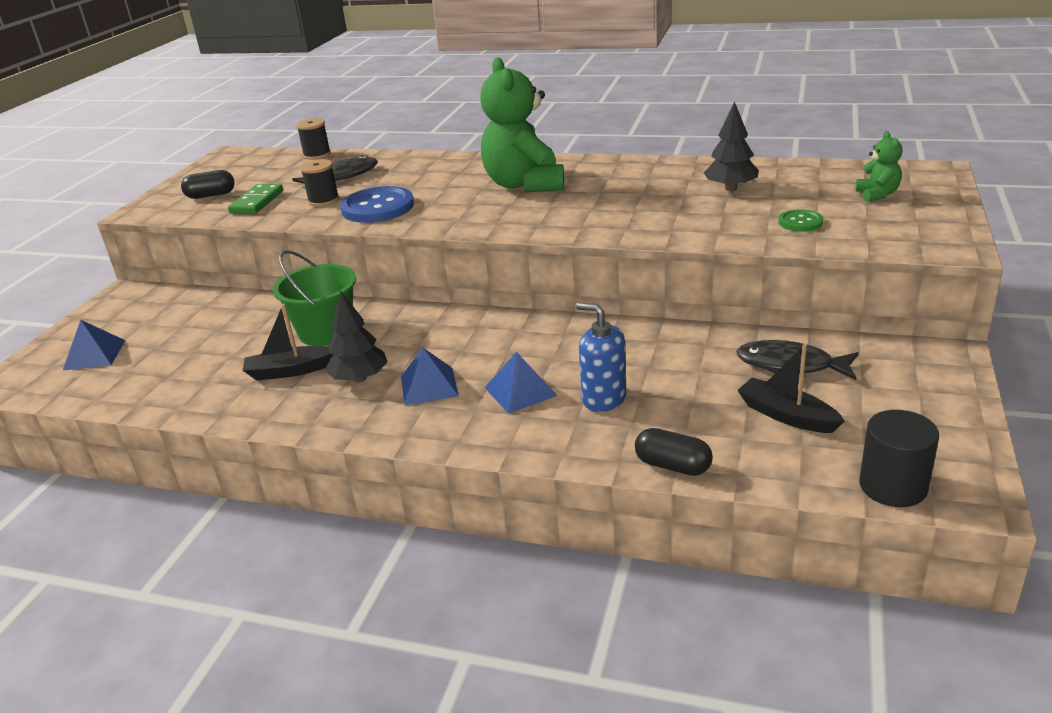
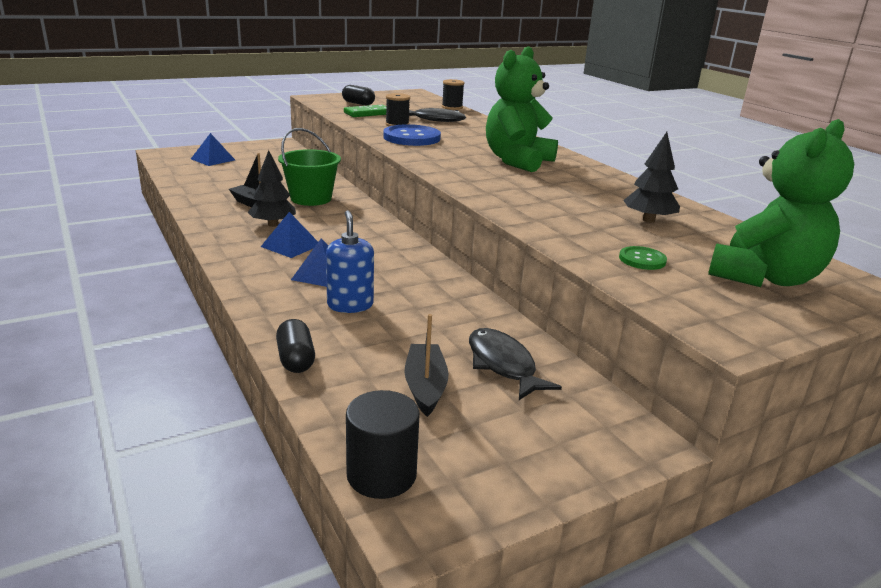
camera: 40 degrees right, 5 degrees down
(877, 194) = (764, 278): green teddy bear -> green teddy bear, size x2.21

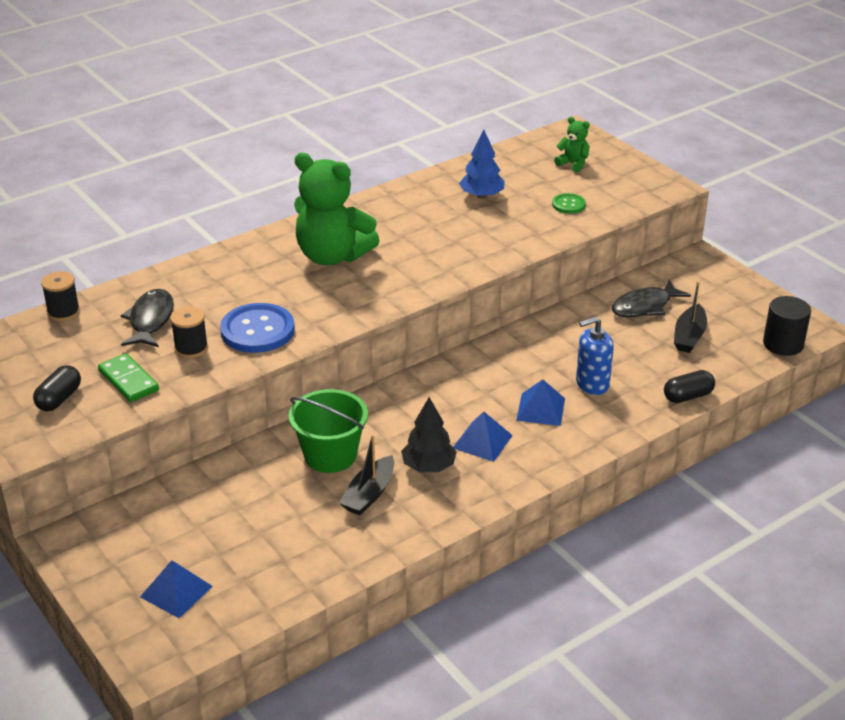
camera: 95 degrees left, 10 degrees up
(425, 386) = (689, 336): black boat -> black boat turned 60 degrees counterclockwise
(648, 220) = (481, 196): black tree -> blue tree
(764, 278) = (573, 164): green teddy bear -> green teddy bear, size x0.45

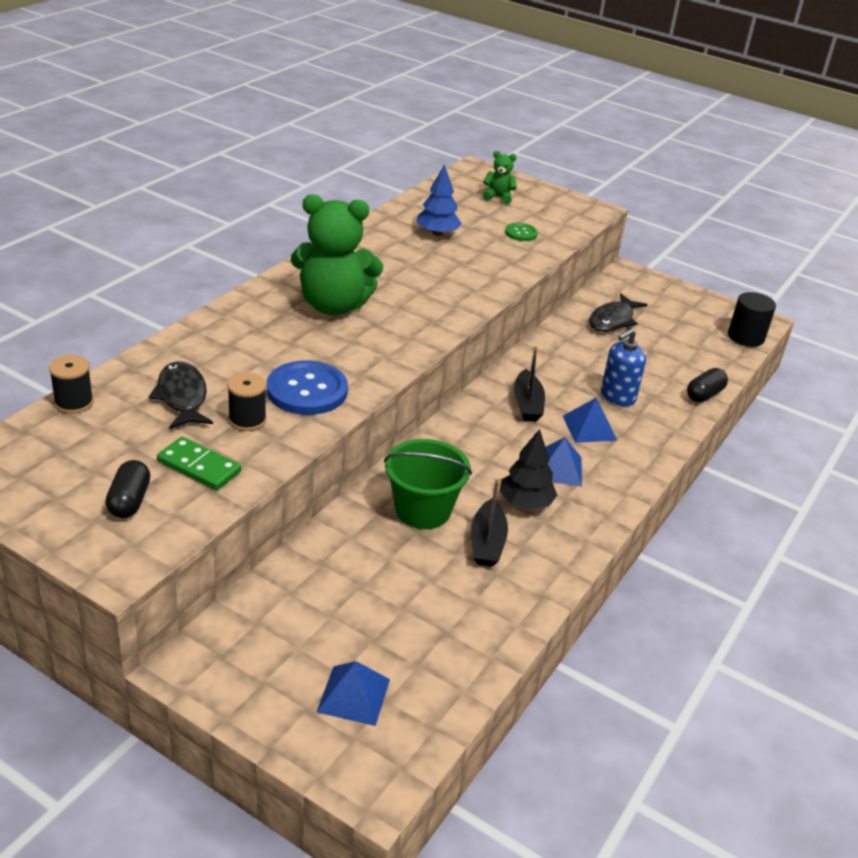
camera: 25 degrees left, 0 degrees up
(689, 336) = (667, 341): black boat -> black boat (527, 404)

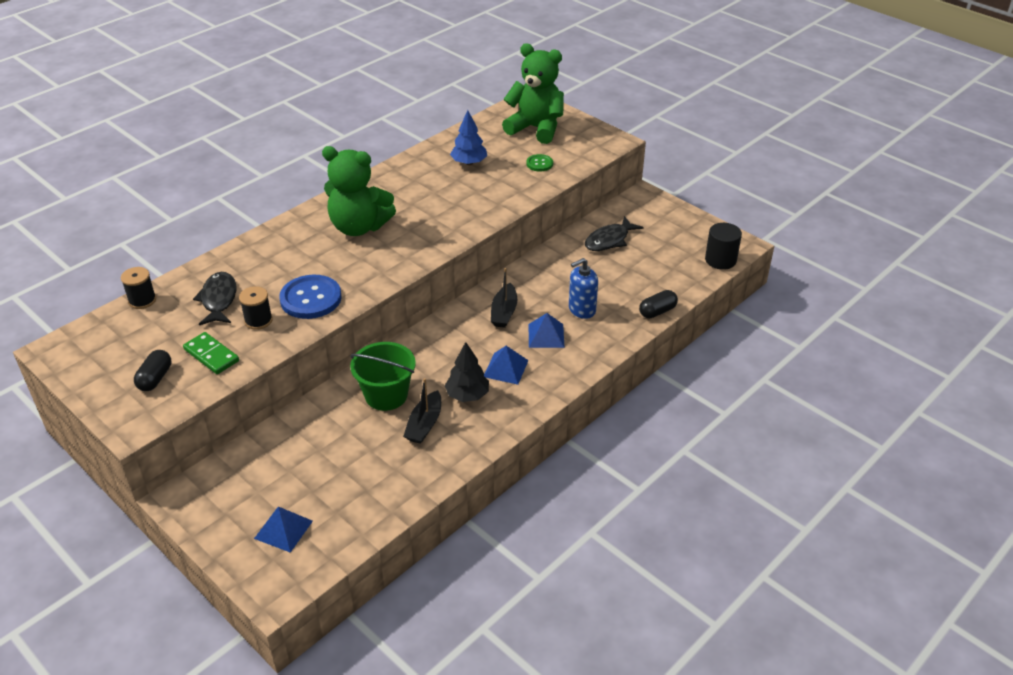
camera: 15 degrees right, 5 degrees up
(498, 197) = (536, 128): green teddy bear -> green teddy bear, size x2.21

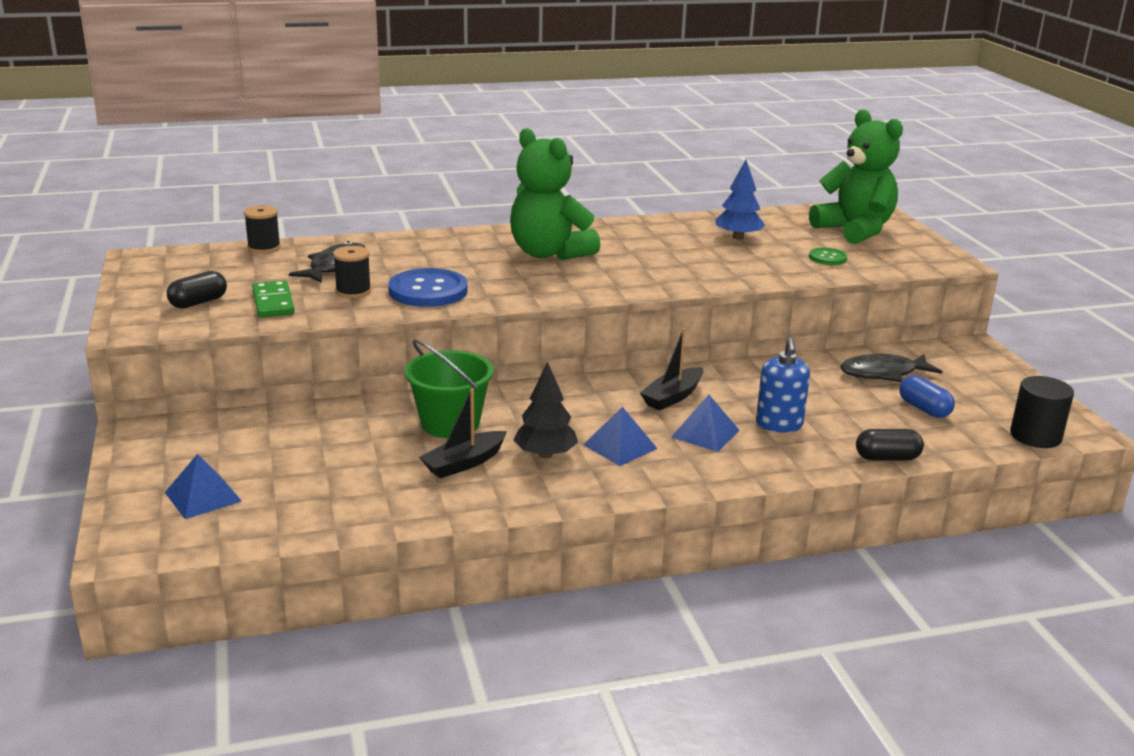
camera: 30 degrees right, 15 degrees down
(582, 310) = (779, 424): blue soap dispenser -> blue soap dispenser turned 90 degrees counterclockwise
(650, 262) = (924, 409): none -> blue capsule

